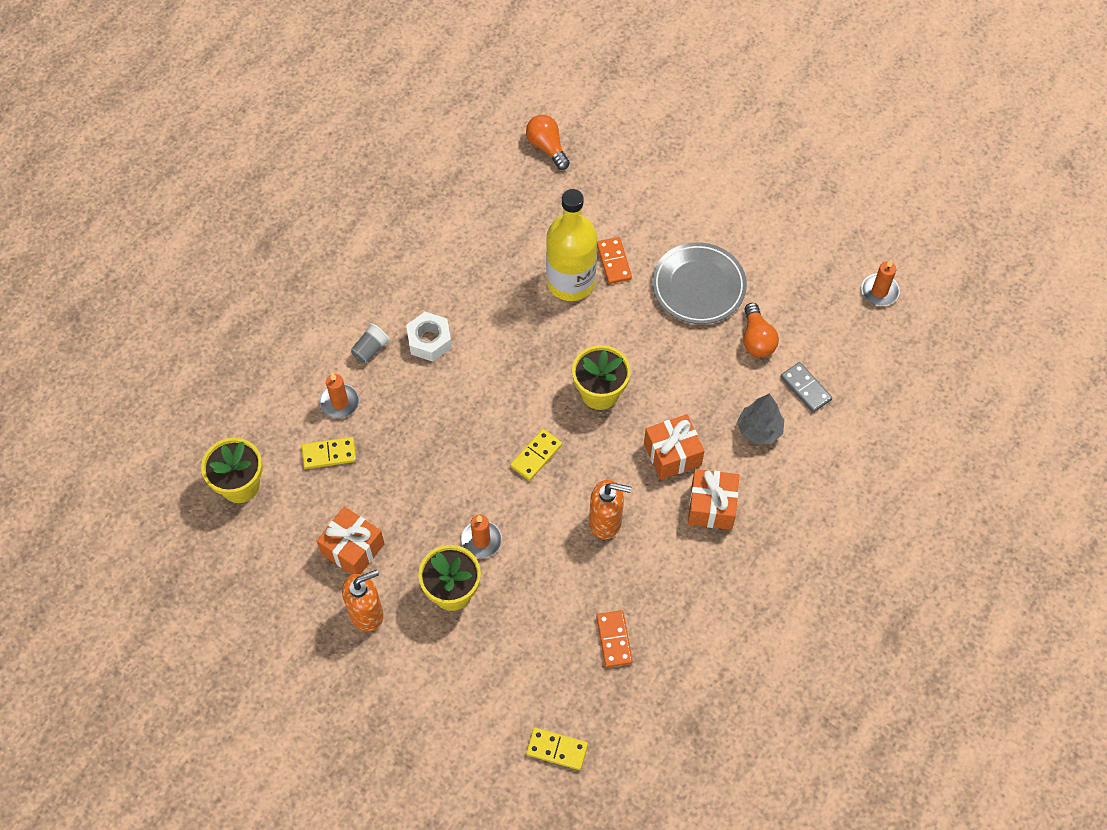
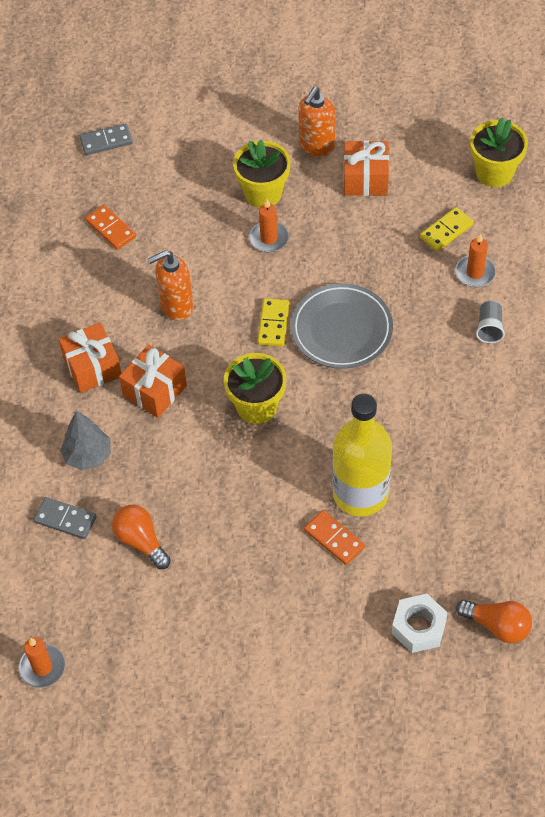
camera: 150 degrees right, 5 degrees down
(429, 341) = (445, 364): white nut -> white nut (419, 627)
(557, 749) = (106, 141): yellow domino -> grey domino
(698, 286) = (232, 562): grey plate -> grey plate (341, 329)

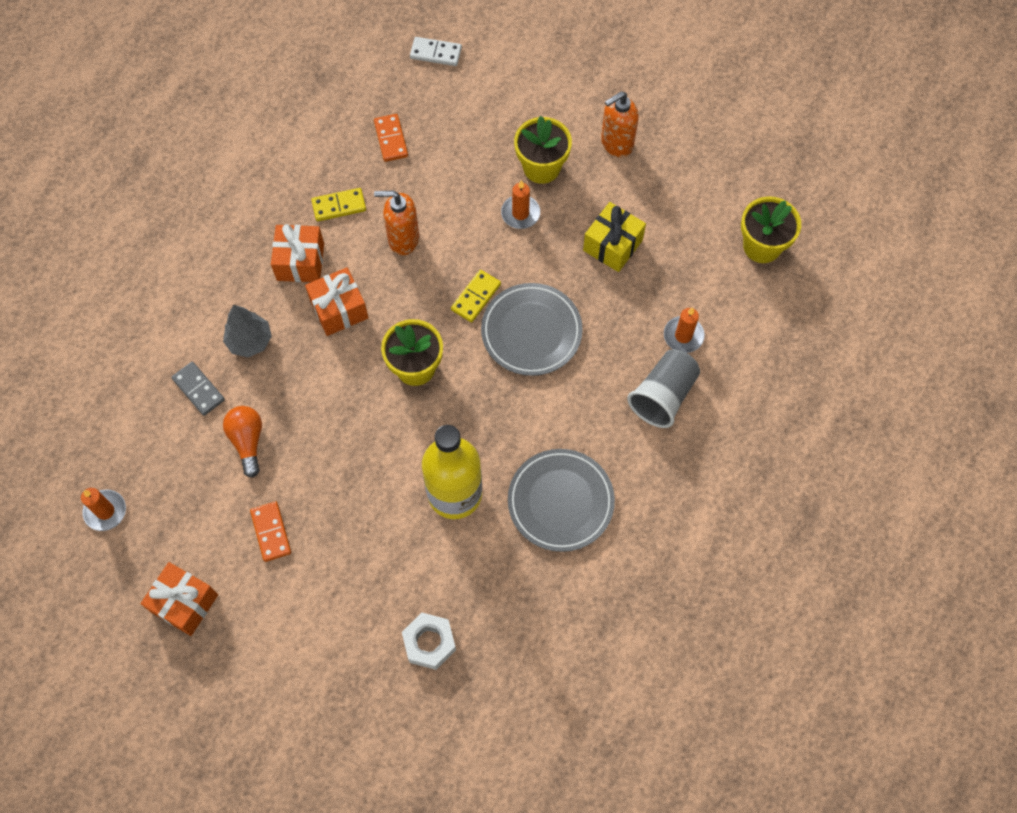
camera: 25 degrees right, 10 degrees up
(106, 141) = (436, 53): grey domino -> white domino
(334, 538) = (407, 523): orange domino -> orange domino (271, 532)
(365, 179) = (640, 197): orange gift -> orange gift (184, 603)
(367, 228) = (612, 245): none -> yellow gift
(446, 231) = (682, 282): yellow domino -> yellow domino (339, 206)
(457, 455) = (560, 501): none -> grey plate
(489, 328) = (663, 395): grey cup -> grey cup, size x1.82
(497, 626) = (497, 678): orange light bulb -> none

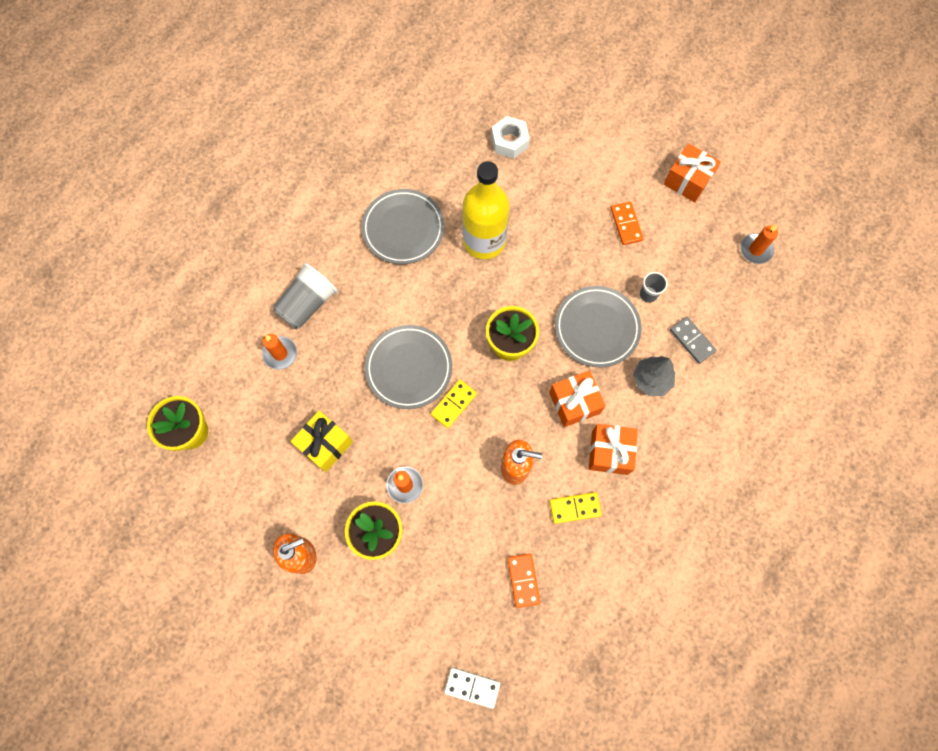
camera: 175 degrees left, 5 degrees up
(247, 441) = (648, 294): orange light bulb -> grey cup
(312, 395) = (597, 328): none -> grey plate

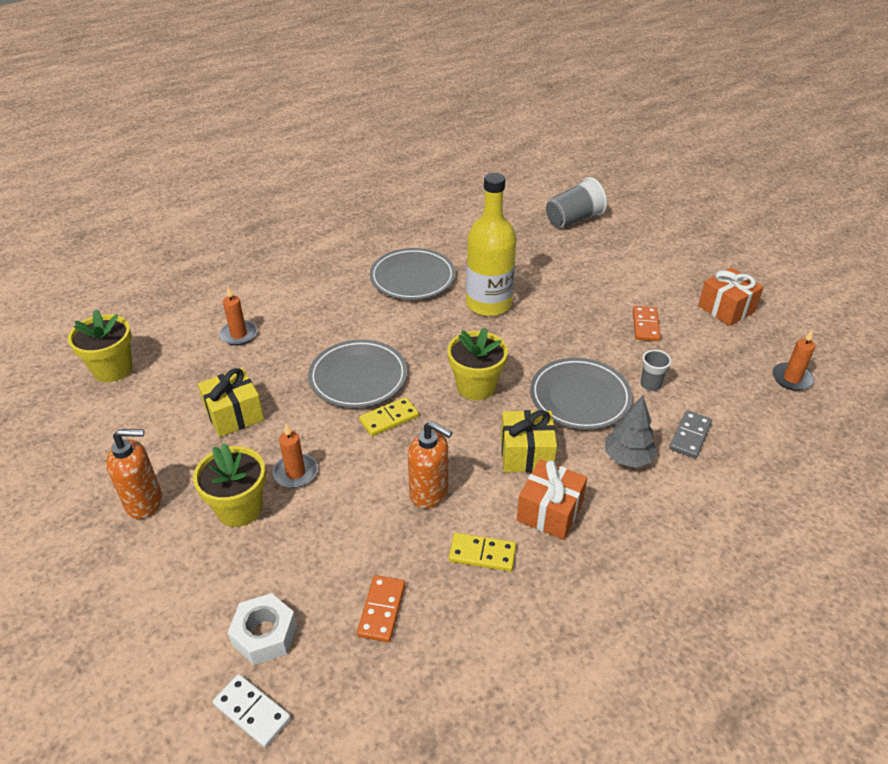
camera: 20 degrees right, 30 degrees down
(308, 304) = (289, 307): grey cup -> grey cup (573, 219)
(509, 141) = (548, 244): white nut -> white nut (264, 635)
(574, 403) = (526, 454): orange gift -> yellow gift
(691, 341) = (690, 436): grey domino -> grey domino turned 45 degrees clockwise

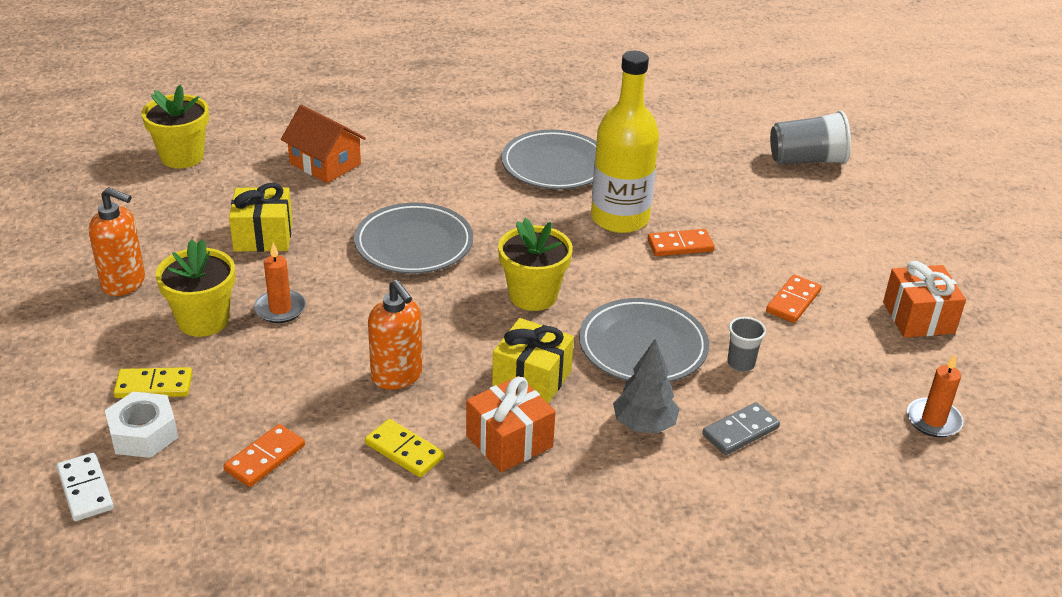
camera: 25 degrees right, 5 degrees down
(239, 334) = (325, 164): orange candle -> orange house
(389, 418) = (413, 293): yellow domino -> yellow domino (154, 386)
(544, 310) = (680, 245): none -> orange domino

